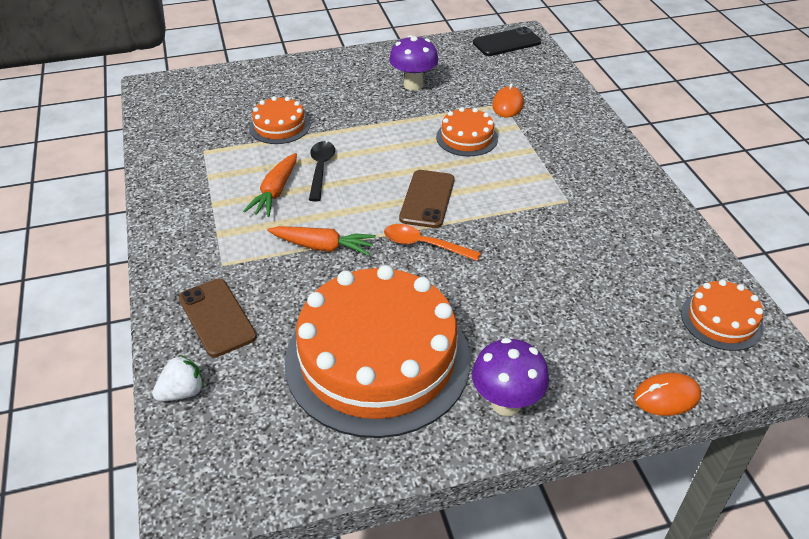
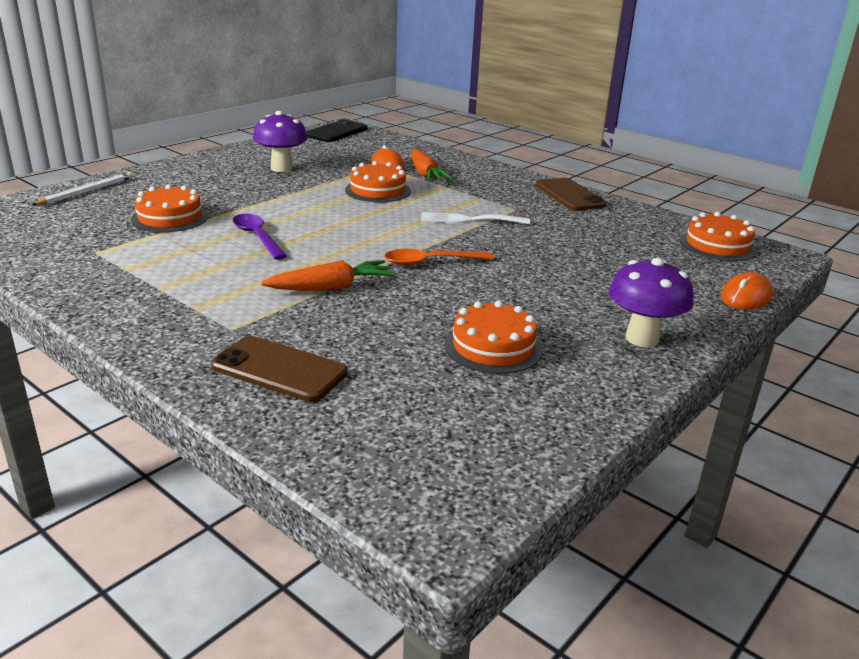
camera: 35 degrees left, 15 degrees down
(182, 392) = (315, 441): white strawberry -> none
(249, 77) = (86, 192): none -> white pencil
(275, 192) = (226, 263): orange carrot -> orange carrot (425, 174)
(320, 169) = (257, 237): black spoon -> purple spoon
(377, 359) = (493, 347): orange cake -> orange cake, size x0.45
(427, 199) = (394, 234): brown phone -> brown phone (569, 195)
(509, 202) = (469, 220): none -> white fork

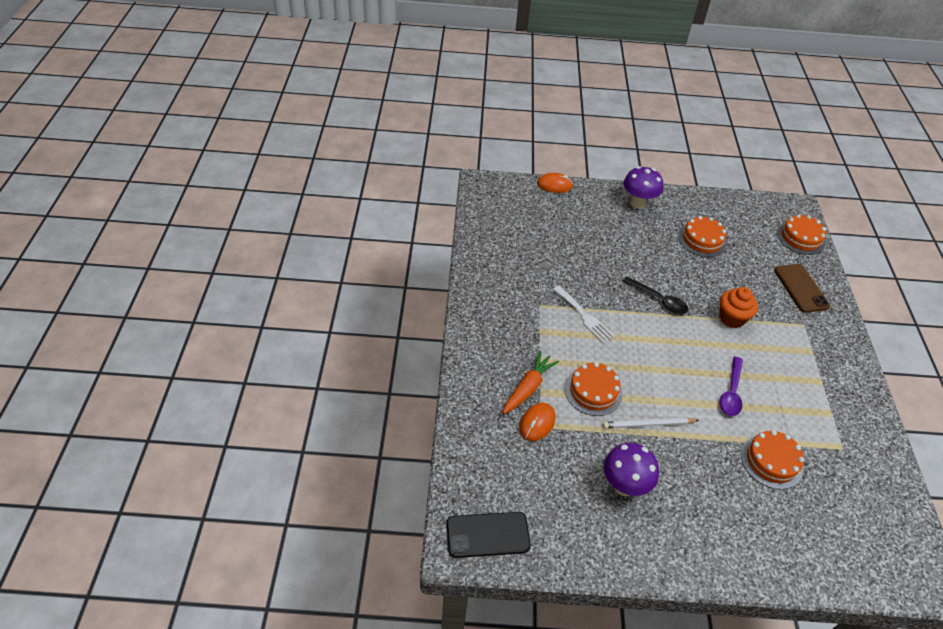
camera: 130 degrees left, 20 degrees up
(86, 192) = (814, 561): white pencil -> white pencil (648, 424)
(331, 287) = (731, 318): orange carrot -> orange cupcake
(431, 262) = (658, 300): orange spoon -> black spoon
(569, 195) = (482, 292): brown phone -> none
(717, 245) = (497, 207): orange cake -> orange cake (801, 238)

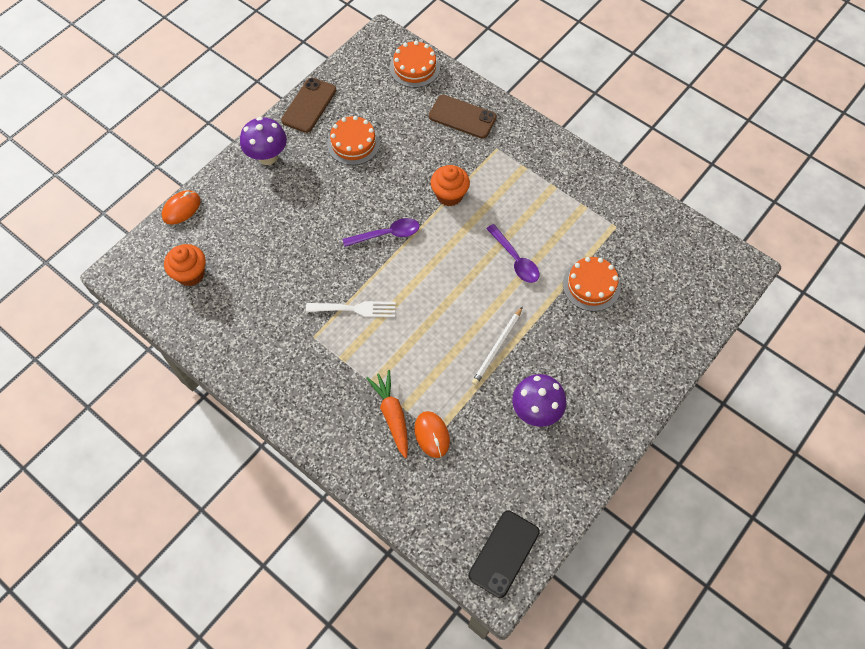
camera: 50 degrees left, 15 degrees up
(516, 216) = (190, 274): none -> orange cupcake
(593, 391) = (435, 364): orange cake -> none
(658, 300) = (387, 234): black spoon -> purple spoon
(699, 201) = (309, 105): none -> brown phone

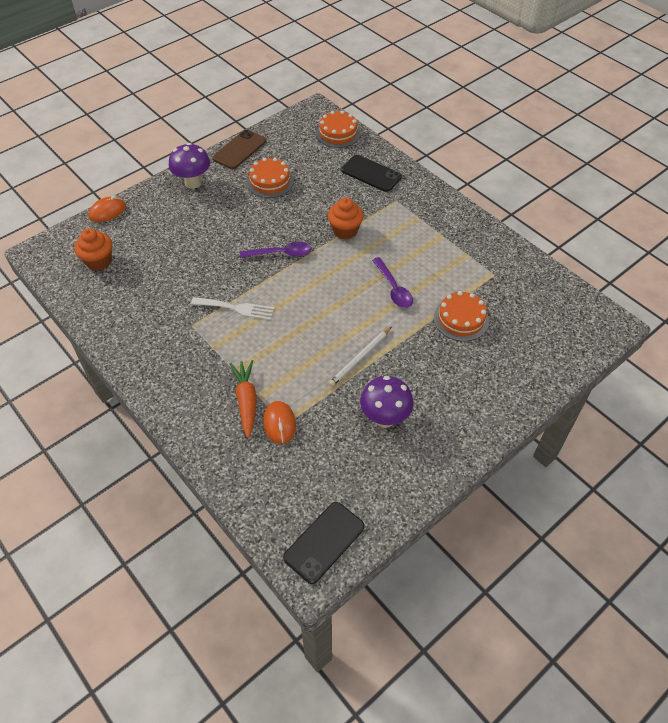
camera: 10 degrees right, 10 degrees down
(462, 117) = (371, 173): brown phone -> black phone

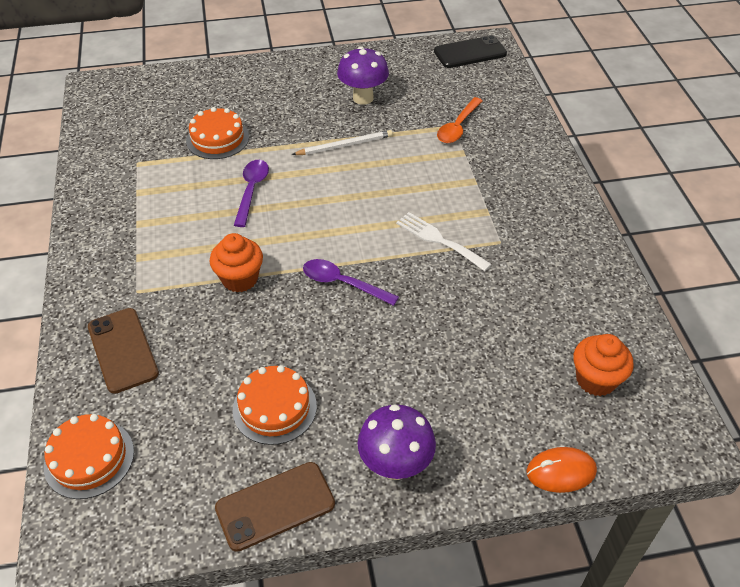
camera: 150 degrees left, 5 degrees down
(246, 401) = (478, 153): orange carrot -> none
(279, 423) = (458, 127): orange mouse -> orange spoon
(371, 173) = (122, 350): black phone -> brown phone

